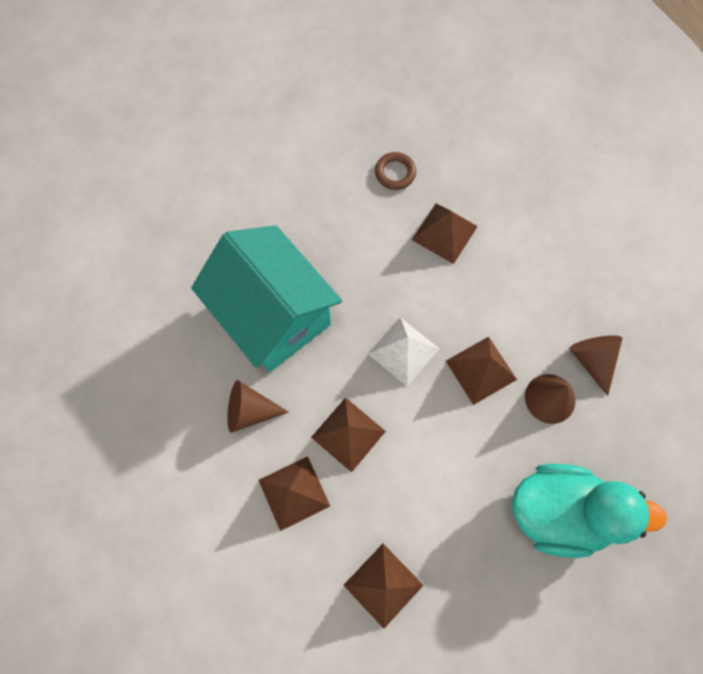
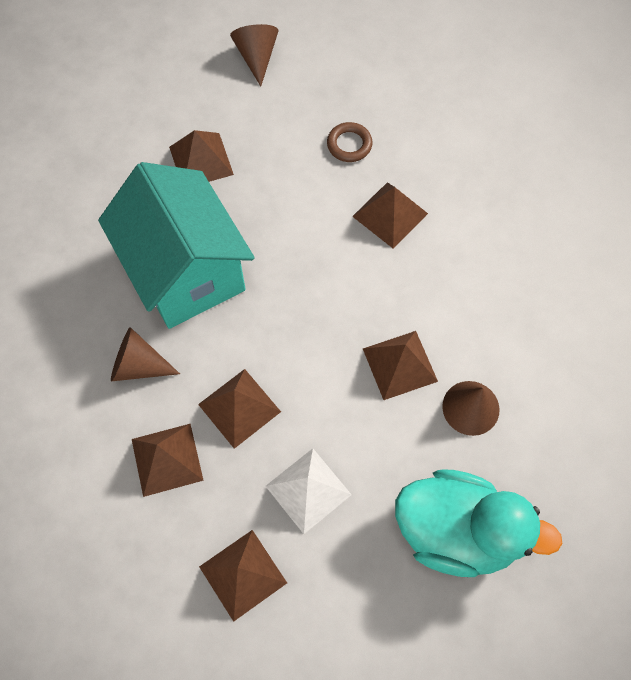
camera: 10 degrees right, 5 degrees down
(265, 209) = (201, 160): none -> brown pyramid
(403, 351) = (318, 330): white pyramid -> white pyramid (308, 490)
(592, 360) = (526, 375): brown cone -> brown cone (257, 57)

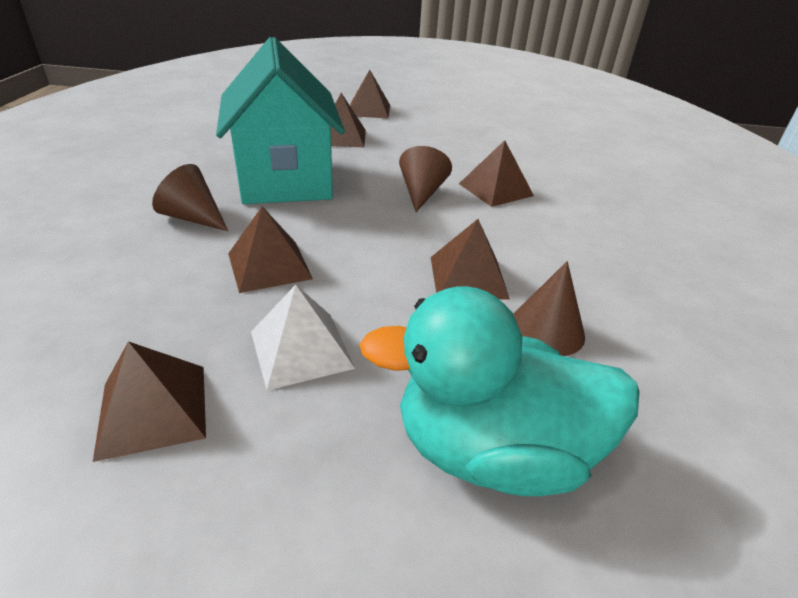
camera: 15 degrees right, 30 degrees down
(167, 459) = (159, 282): brown pyramid -> brown pyramid (369, 110)
(257, 57) = (416, 110): brown cone -> brown cone (421, 193)
(349, 144) = (473, 153): brown ring -> none
(457, 531) = (492, 451): turquoise duck -> turquoise duck turned 150 degrees clockwise

